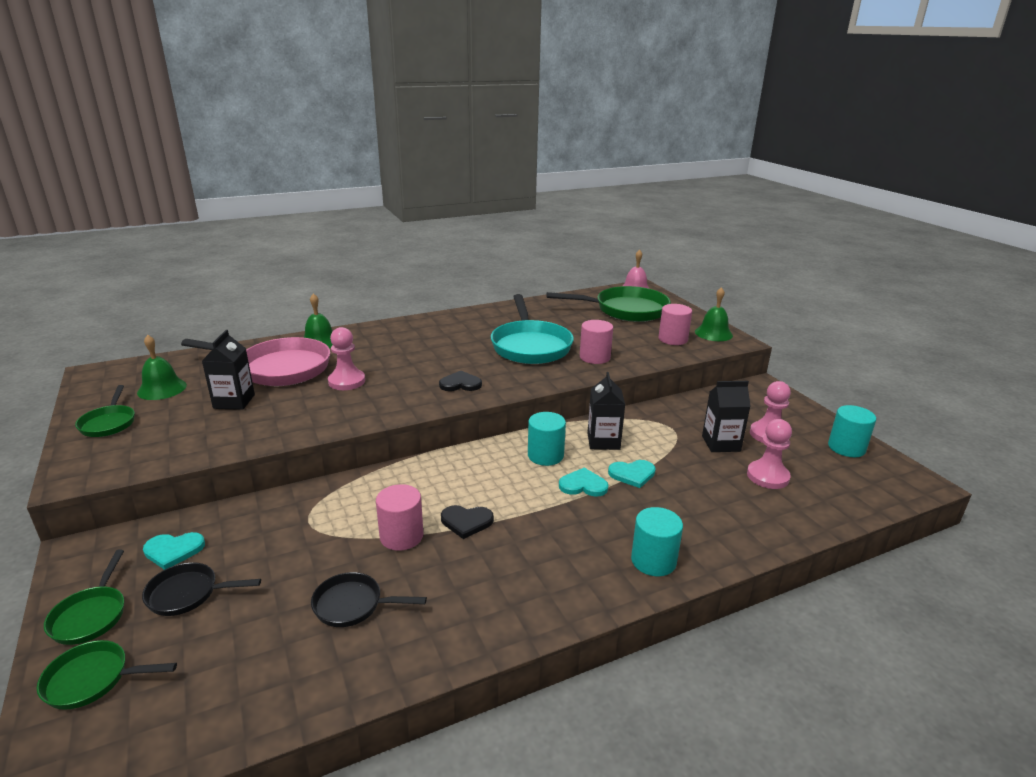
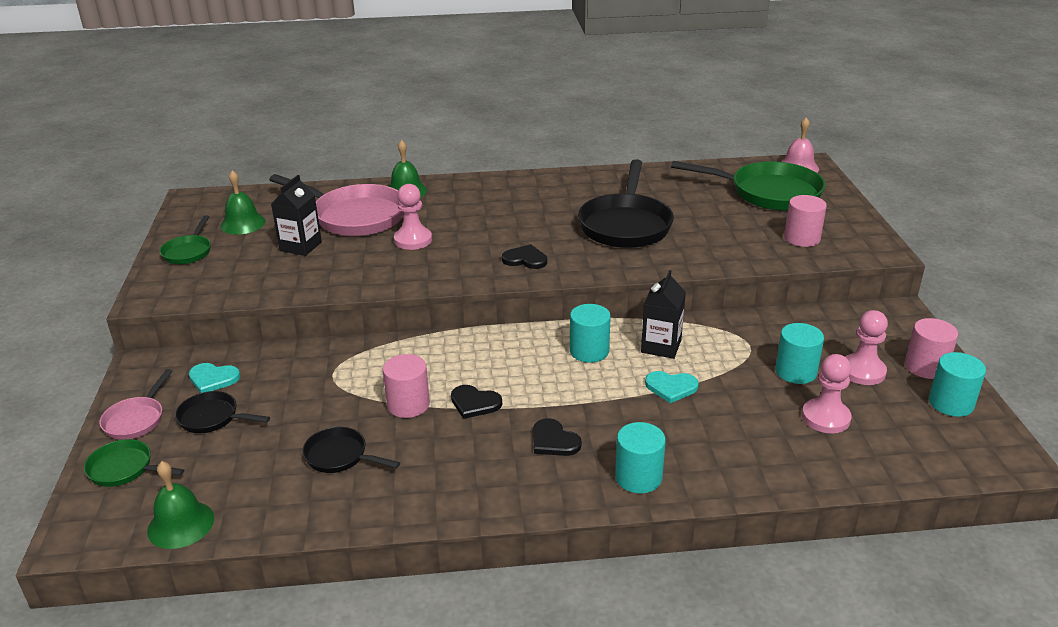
camera: 20 degrees right, 5 degrees up
(91, 615) = (136, 419): green pan -> pink pan
(530, 346) = (625, 225): turquoise pan -> black pan
(559, 542) = (554, 441): none -> black heart
(583, 485) = (611, 389): turquoise heart -> none
(595, 357) = (691, 248): pink cylinder -> pink cylinder (925, 367)
(713, 333) = (860, 237): green bell -> green bell (181, 524)
(721, 443) = (795, 372): black carton -> turquoise cylinder

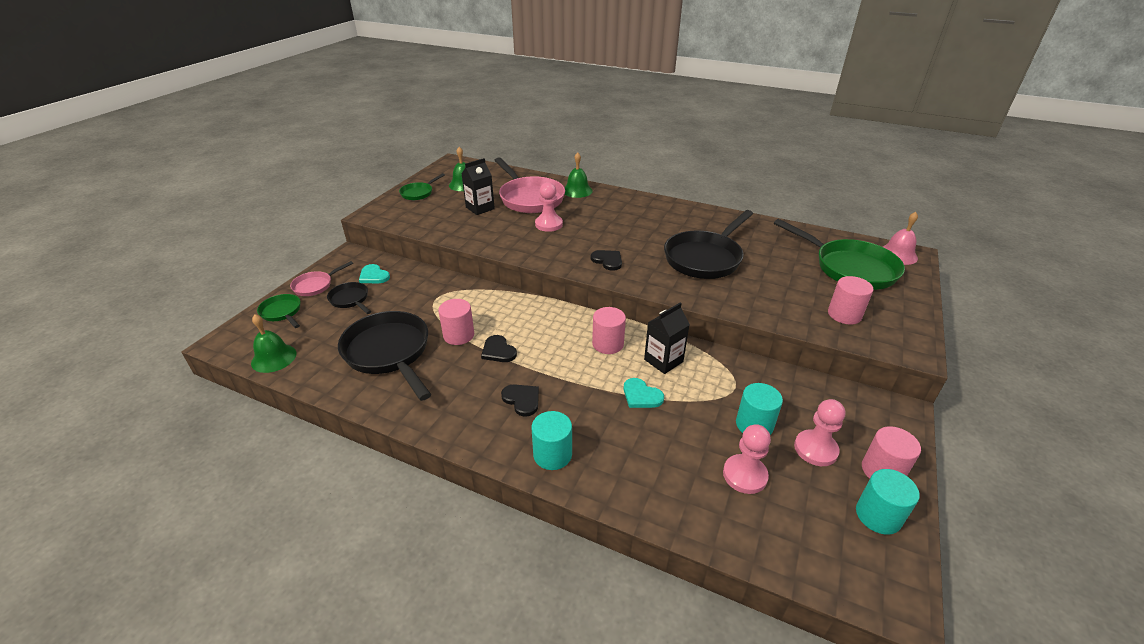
camera: 30 degrees right, 5 degrees up
(340, 456) = (389, 353): black pan -> black pan, size x1.99
(554, 441) = (522, 400): black heart -> black heart turned 150 degrees clockwise
(589, 351) = (608, 344): turquoise cylinder -> pink cylinder

